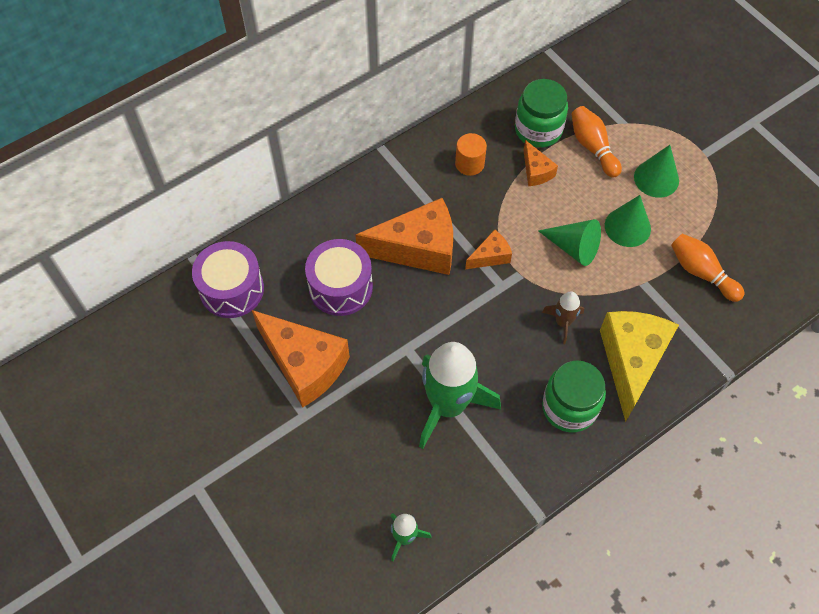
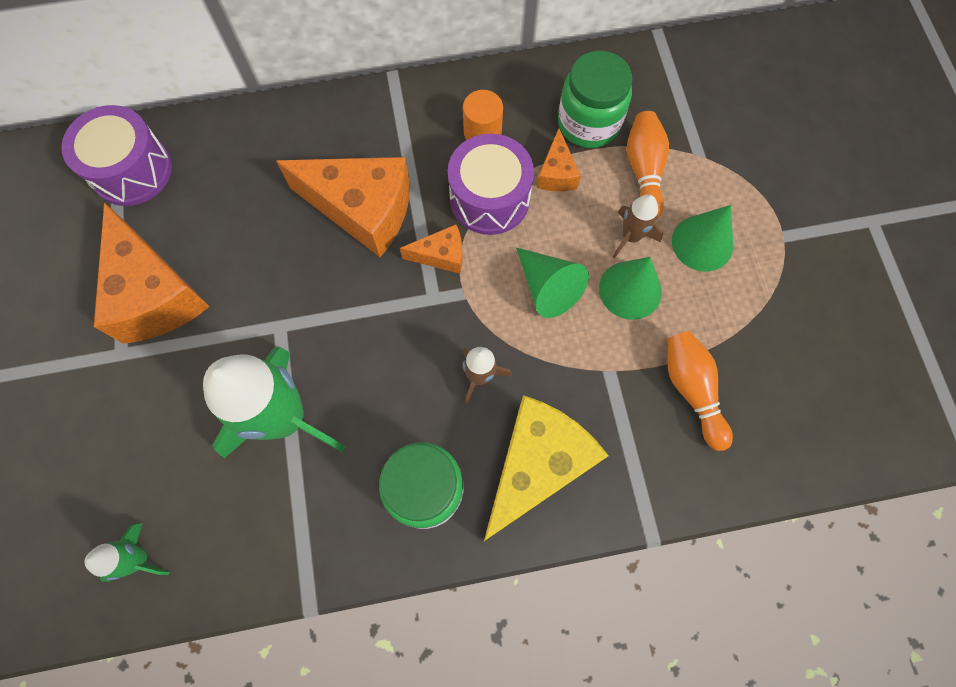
camera: 25 degrees right, 10 degrees up
(340, 287) = (249, 219): purple drum -> purple drum (489, 198)
(608, 193) = (631, 236): none -> brown rocket

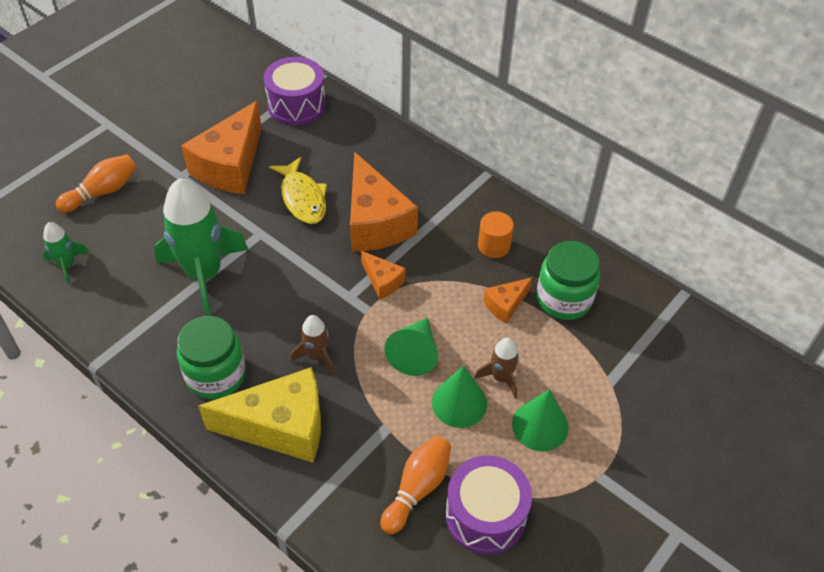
camera: 50 degrees right, 20 degrees down
(269, 254) = (302, 198): none -> yellow fish
(489, 198) = (449, 280): purple drum -> purple drum (485, 515)
(644, 171) = (560, 354): orange bowling pin -> orange bowling pin (102, 192)

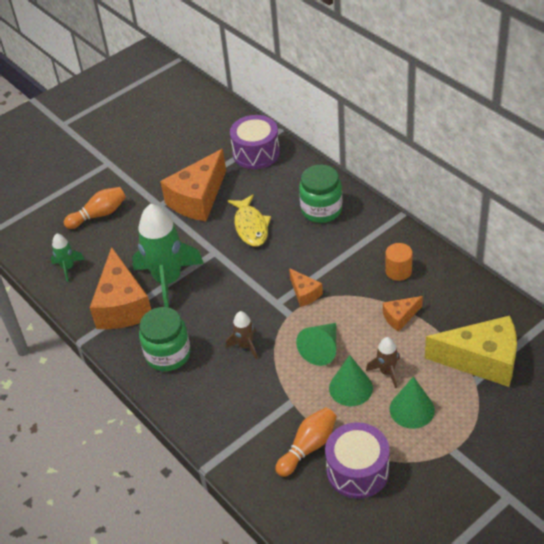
camera: 15 degrees right, 5 degrees down
(280, 427) = (211, 395): yellow cheese -> yellow cheese (482, 360)
(375, 222) = (305, 248): orange cheese -> orange cheese (122, 305)
(564, 299) = (448, 315): green jar -> green jar (321, 210)

